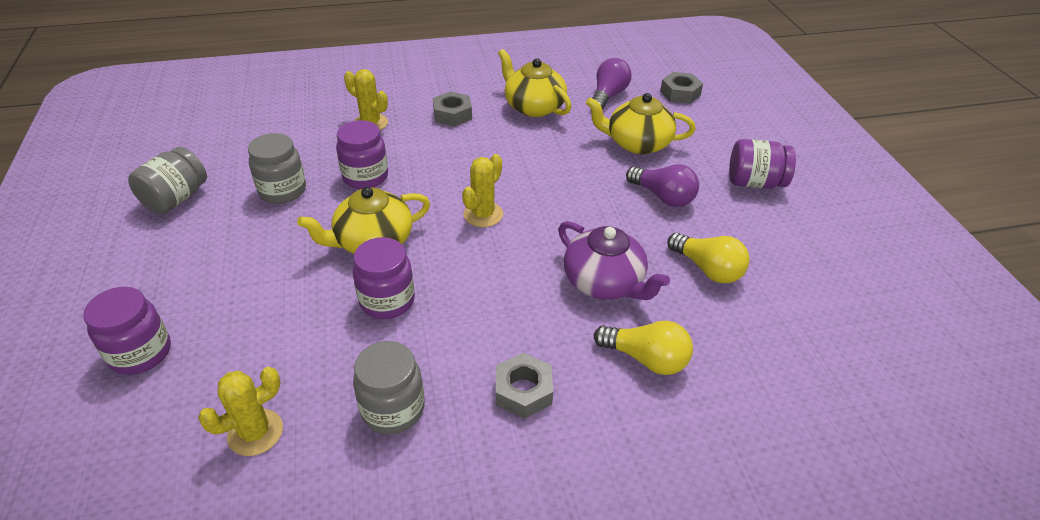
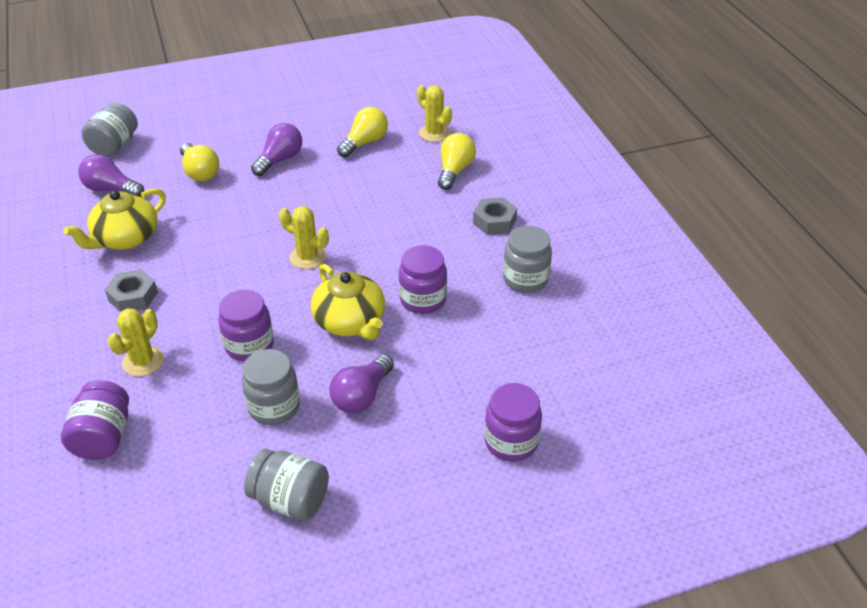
camera: 95 degrees left, 0 degrees up
(255, 432) = (564, 345): yellow cactus -> yellow cactus (434, 133)
(267, 245) = (362, 396): none -> purple light bulb
(605, 282) = (385, 188): purple teapot -> none
(637, 143) = (200, 172): yellow teapot -> yellow light bulb
(680, 93) = (114, 146): grey nut -> grey jar
(755, 182) = (260, 115): purple jar -> purple jar (103, 437)

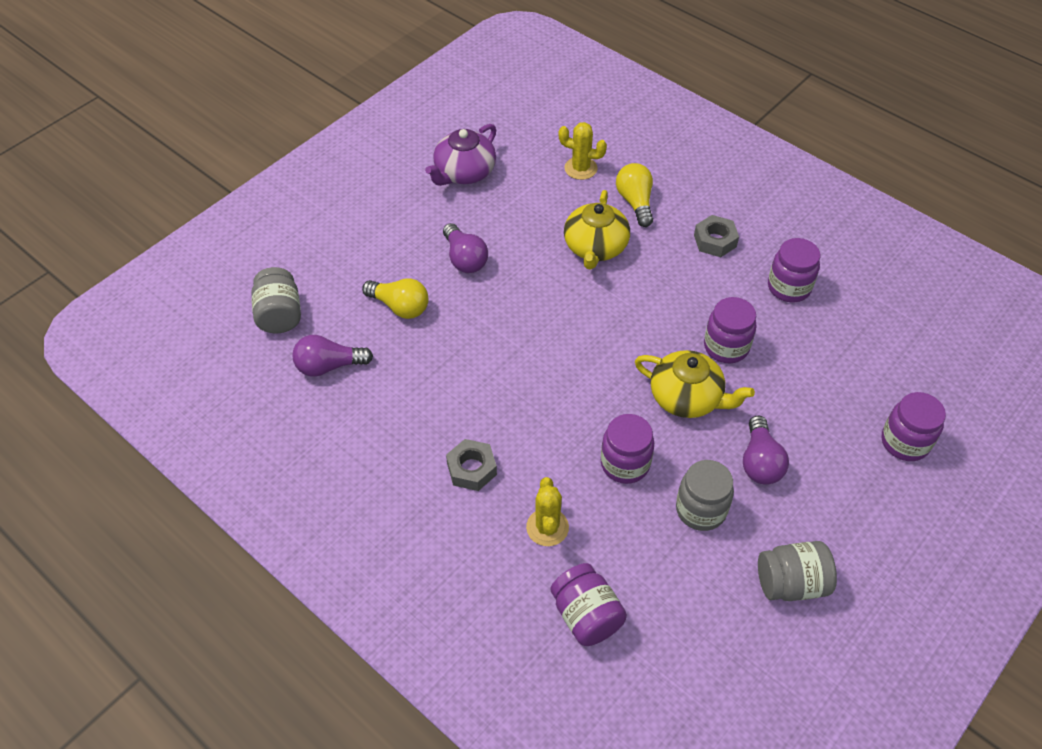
camera: 30 degrees left, 10 degrees up
(125, 238) = (400, 412): yellow teapot -> yellow teapot (595, 247)
(280, 160) = (465, 259): purple light bulb -> purple light bulb turned 150 degrees clockwise
(307, 257) = (590, 351): yellow cactus -> none
(340, 105) = (464, 173): none -> purple teapot
(365, 142) = (527, 205): yellow light bulb -> none
(525, 279) = (789, 287): grey jar -> purple jar

